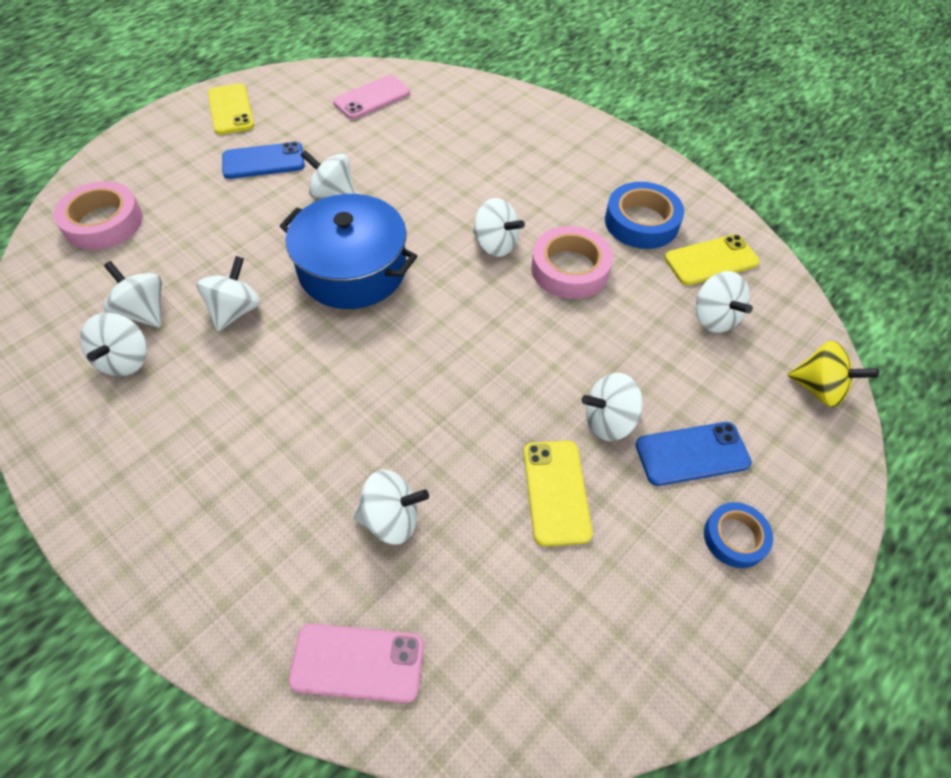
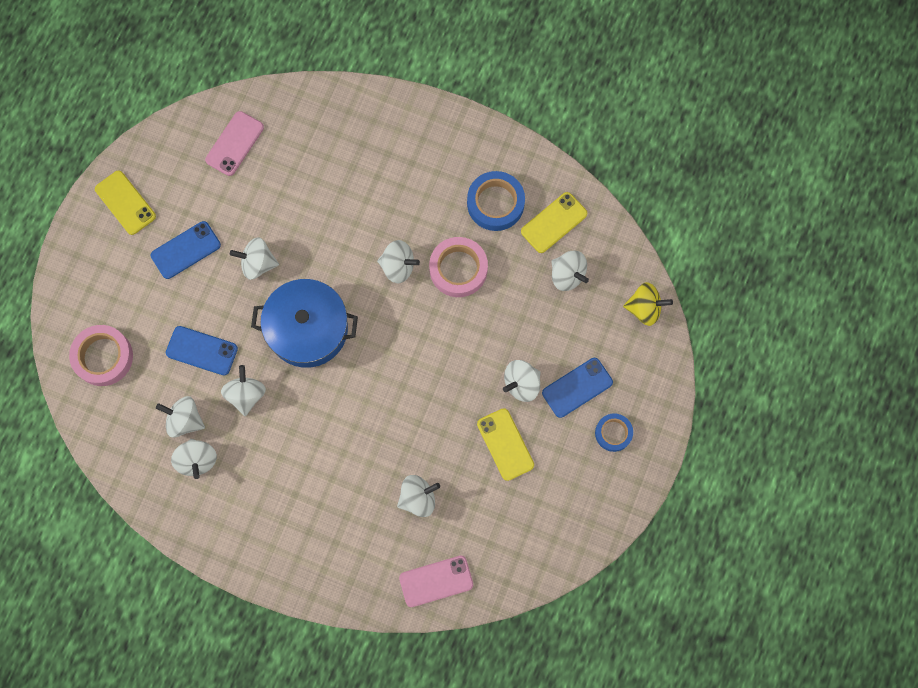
camera: 20 degrees left, 20 degrees up
(215, 251) = (202, 350): none -> blue phone

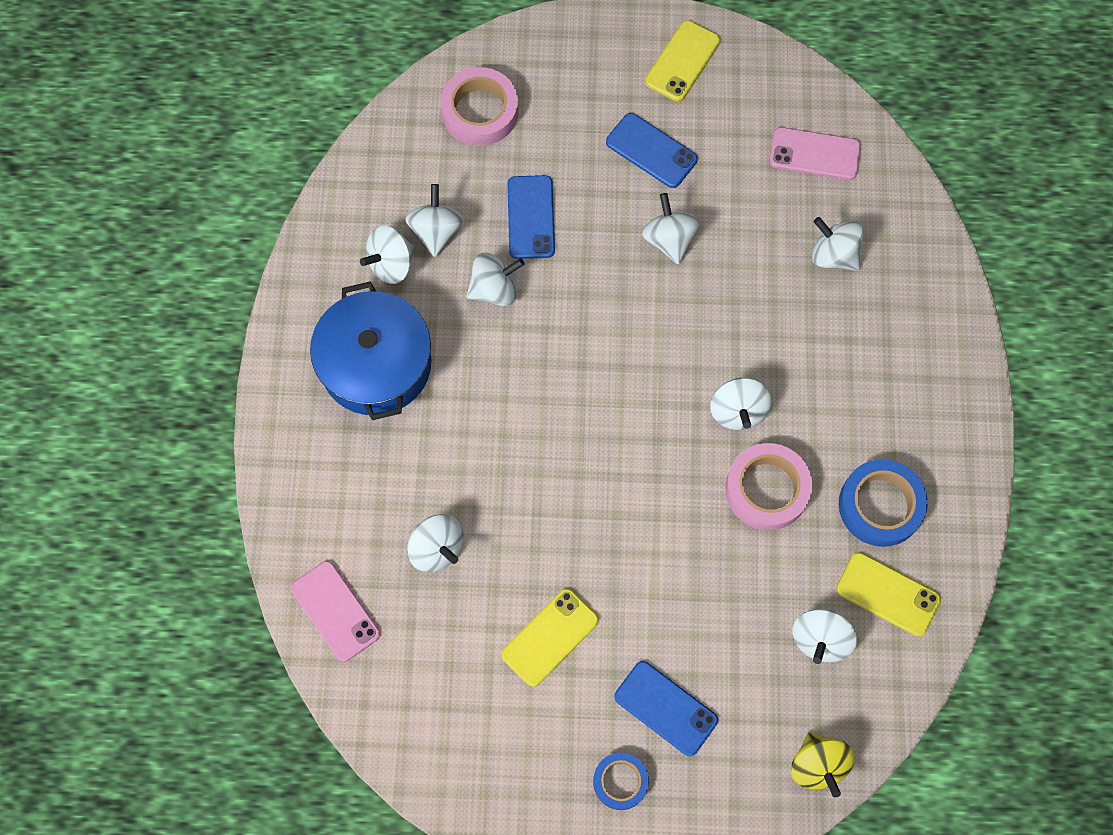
camera: 70 degrees right, 5 degrees down
(308, 329) = (608, 330): blue pot -> blue pot (376, 364)
(521, 384) = (641, 630): white spinning top -> white spinning top (833, 255)

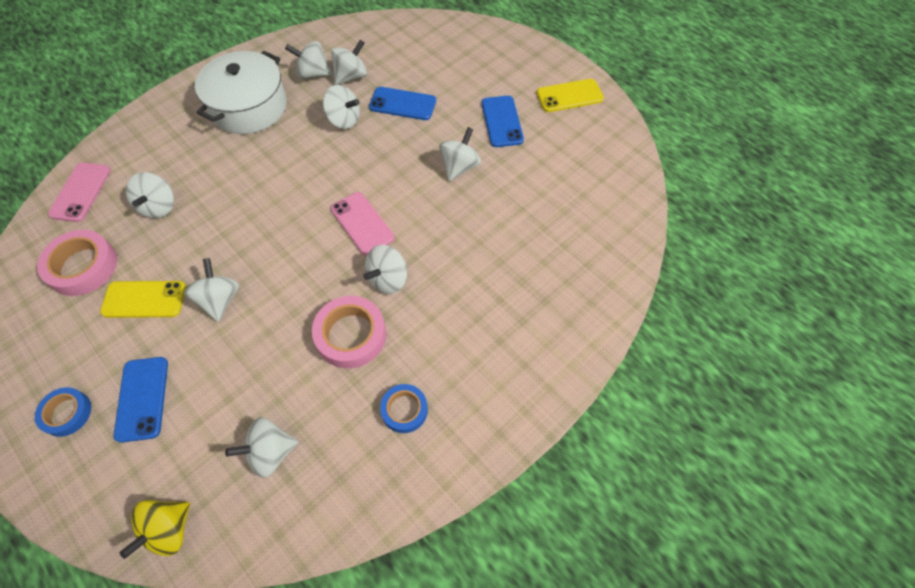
camera: 45 degrees right, 10 degrees down
(376, 364) = (249, 107): blue pot -> white pot
(480, 111) = (437, 45): pink tape -> pink tape (83, 267)
(531, 217) = (402, 104): blue phone -> blue phone turned 60 degrees clockwise
(814, 154) = (594, 190): pink phone -> pink phone (362, 223)
(833, 255) = (544, 248): white spinning top -> white spinning top (219, 300)
(880, 505) = (404, 410): blue tape -> blue tape, size x0.62
(888, 594) = (343, 469): yellow phone -> none

